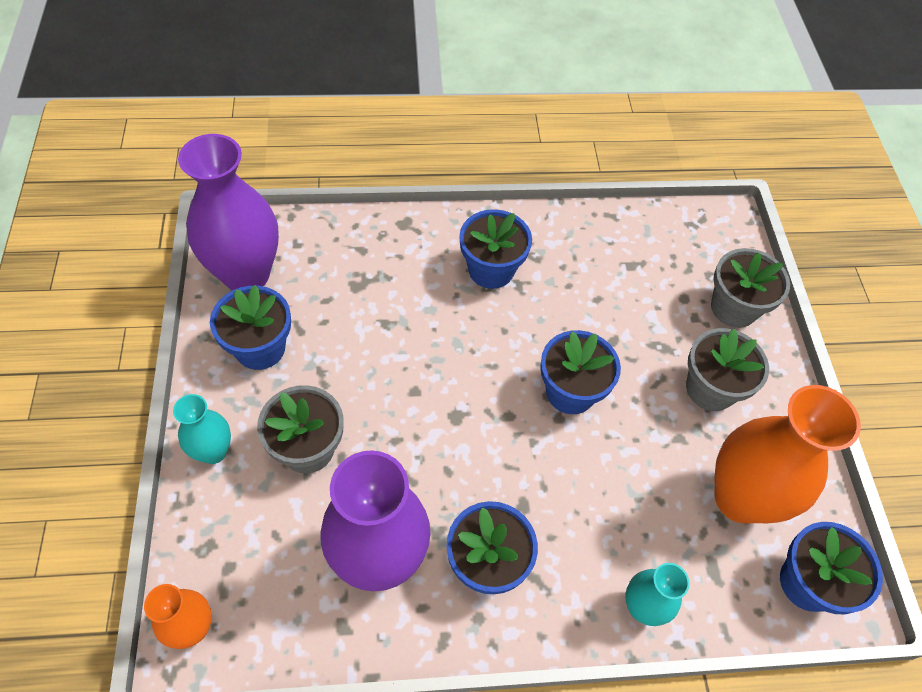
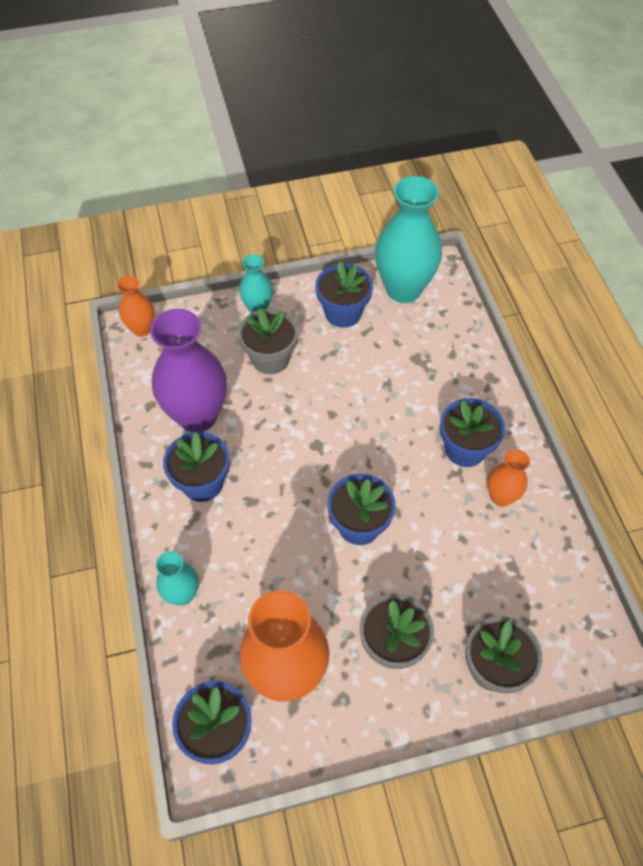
camera: 85 degrees right, 0 degrees up
(246, 274) = (403, 289): purple vase -> turquoise vase
(554, 254) = (501, 497): none -> orange vase

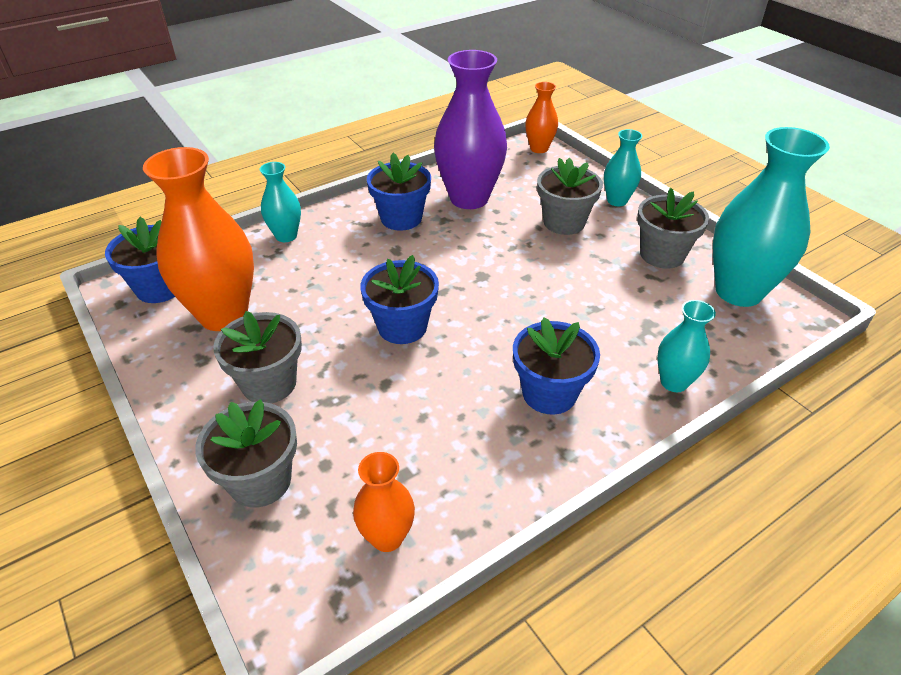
camera: 70 degrees right, 15 degrees down
(343, 313) = (662, 255): blue flower pot -> grey flower pot
(477, 371) = (674, 382): none -> turquoise vase
(501, 497) = (499, 442): orange vase -> orange vase (387, 537)

